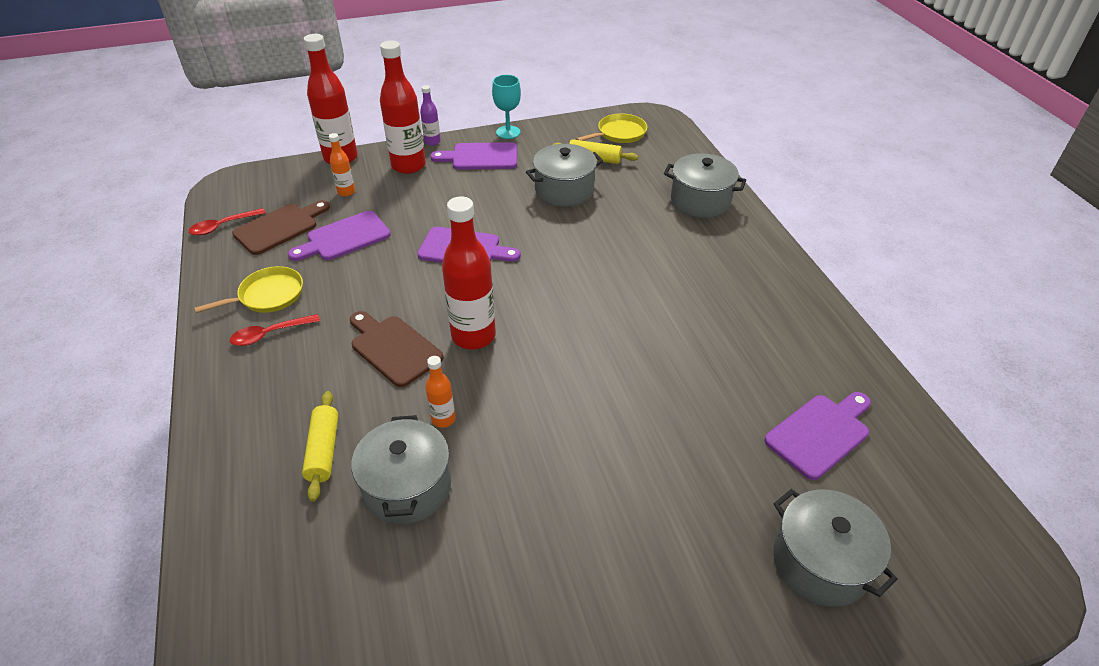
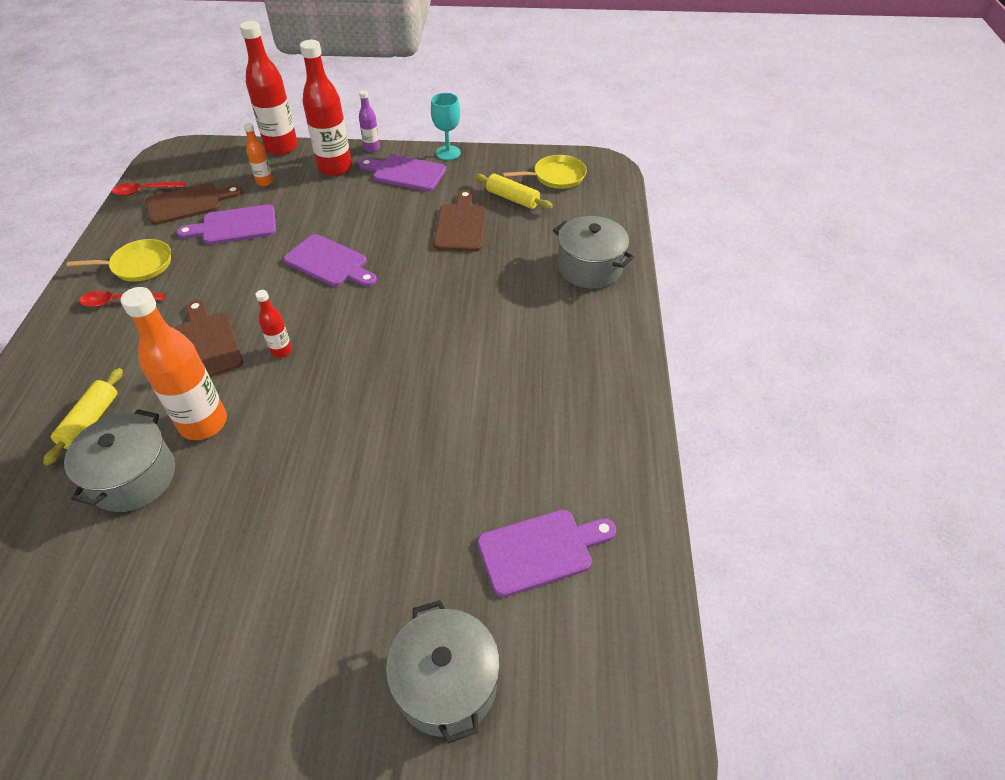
camera: 20 degrees right, 5 degrees up
(443, 419) = (203, 423): orange bottle -> orange bottle, size x2.03
(473, 336) = (281, 351): red bottle -> red bottle, size x0.49
(564, 190) = (461, 225): grey pot -> brown cutting board

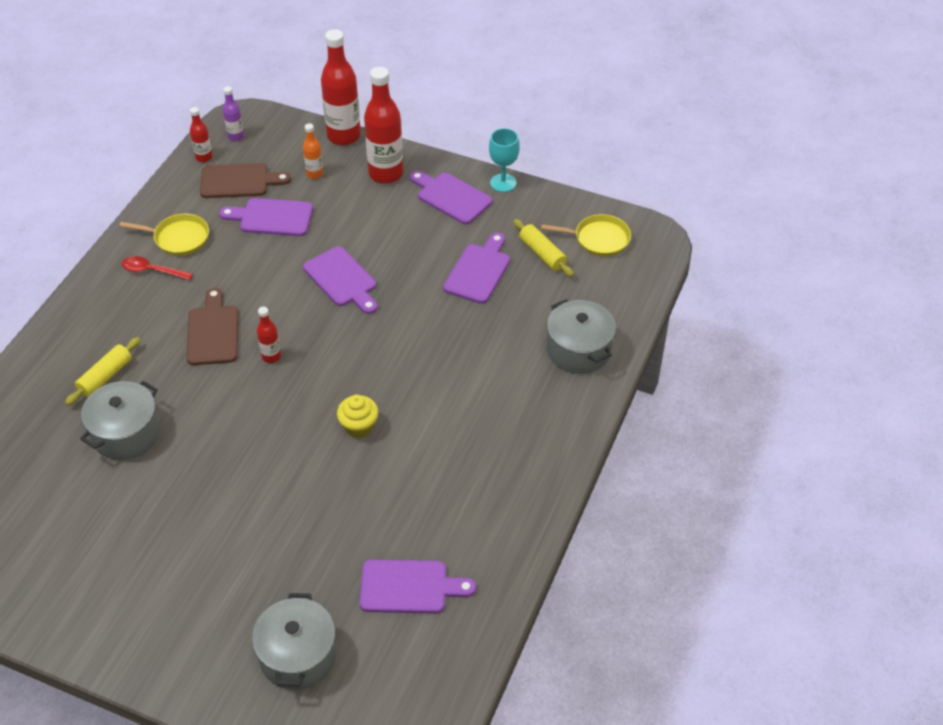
camera: 20 degrees right, 0 degrees up
(144, 191) = (204, 157): red spoon -> red bottle
(203, 423) = (190, 404): orange bottle -> none
(372, 148) = (430, 158): purple bottle -> purple bottle (236, 137)
(406, 394) = (359, 426): none -> yellow cupcake
(461, 225) = (479, 271): brown cutting board -> purple cutting board

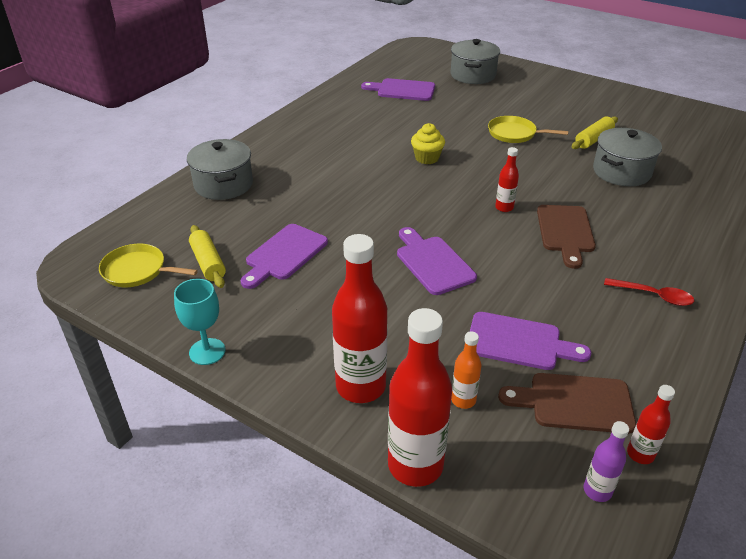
camera: 170 degrees left, 10 degrees down
(105, 377) = (659, 209): yellow rolling pin -> yellow rolling pin (593, 139)
(179, 238) = (635, 330): yellow pan -> yellow pan (514, 134)
(451, 197) = (282, 340): purple cutting board -> none

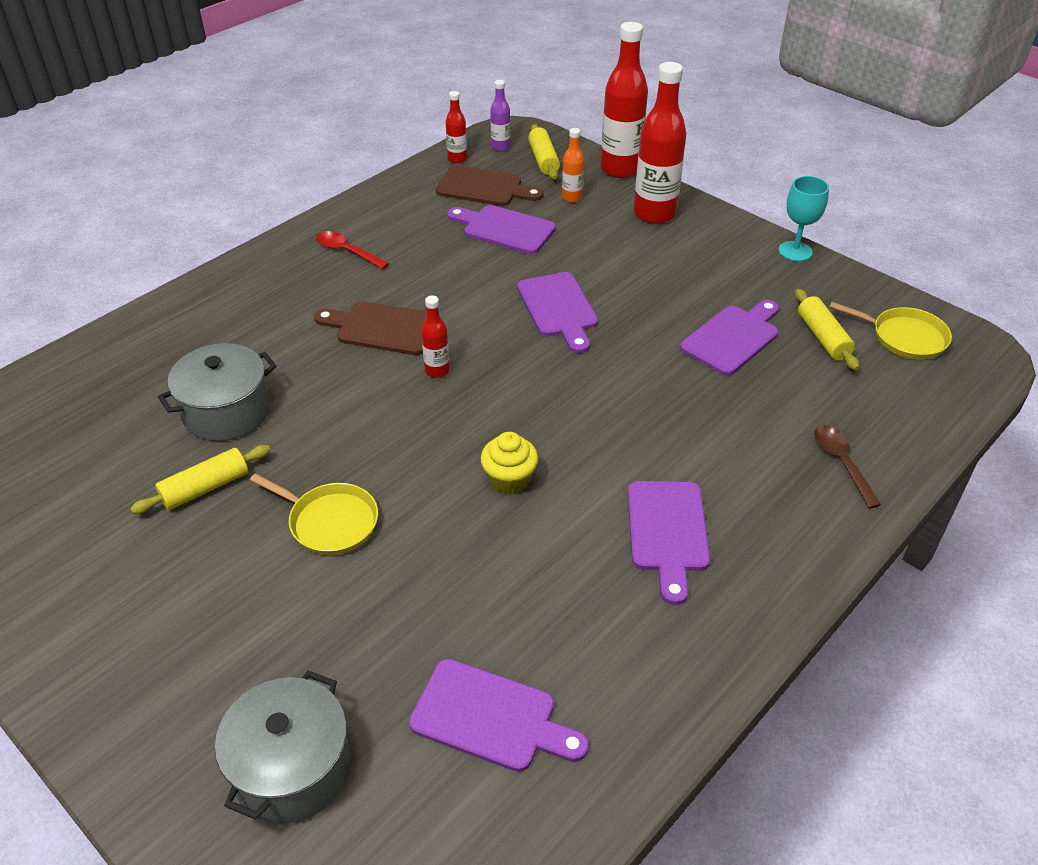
camera: 170 degrees left, 5 degrees up
(223, 184) = (841, 462): grey pot -> brown spoon
(332, 146) = (667, 532): none -> purple cutting board
(525, 470) = (543, 160): none -> yellow rolling pin
(565, 232) = (382, 328): brown cutting board -> brown cutting board turned 90 degrees counterclockwise

